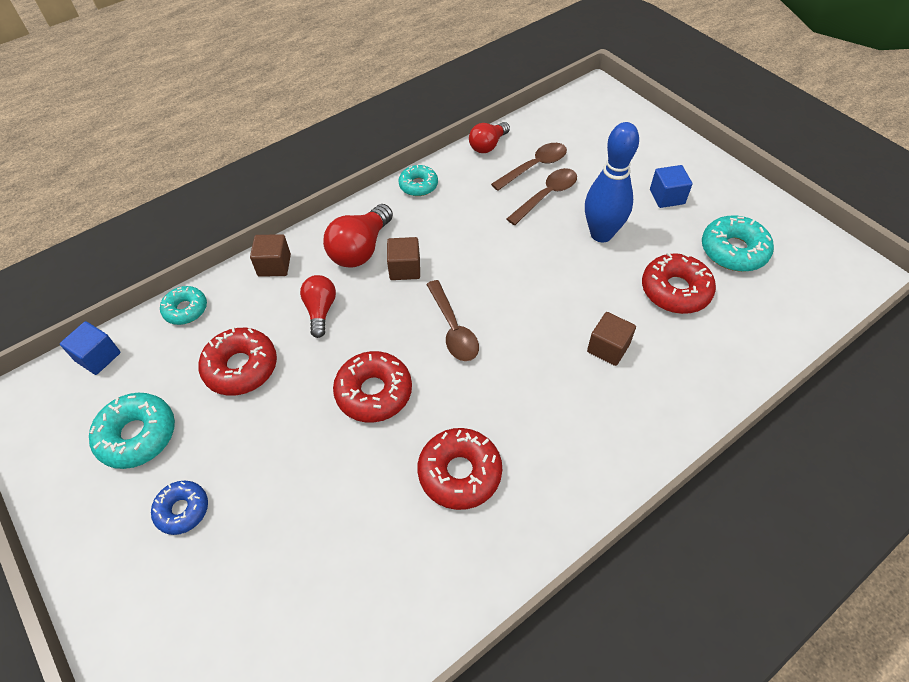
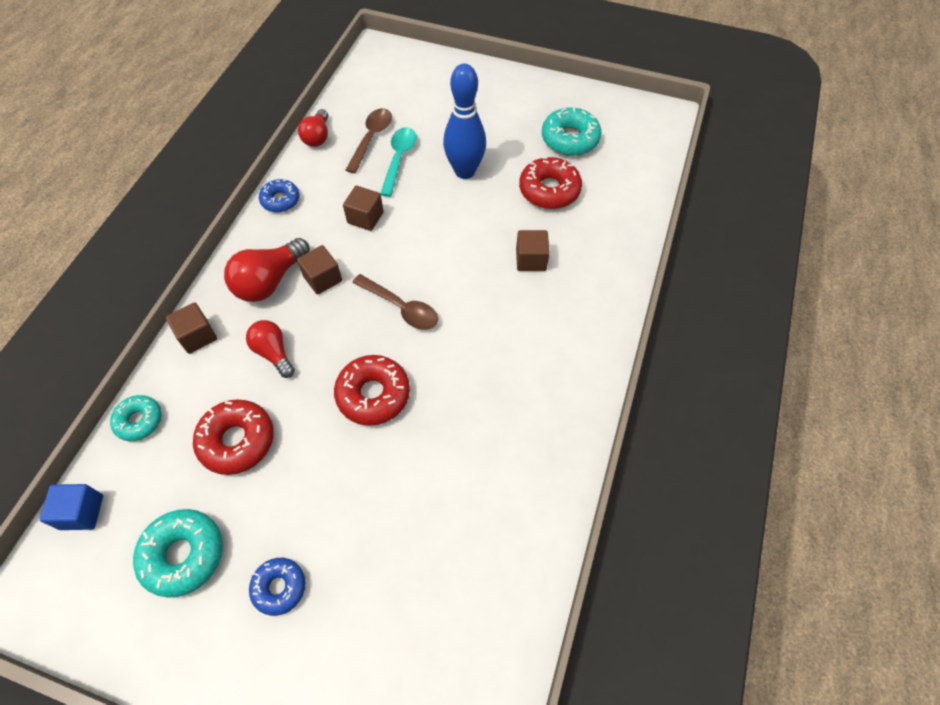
camera: 35 degrees left, 5 degrees up
(360, 249) = (269, 281): red light bulb -> red light bulb turned 45 degrees clockwise
(418, 185) = (280, 200): turquoise donut -> blue donut
(460, 473) = (488, 416): red donut -> none
(479, 233) = (365, 217): none -> brown cube
(546, 195) = (399, 159): brown spoon -> turquoise spoon
(667, 197) = (494, 117): blue cube -> none

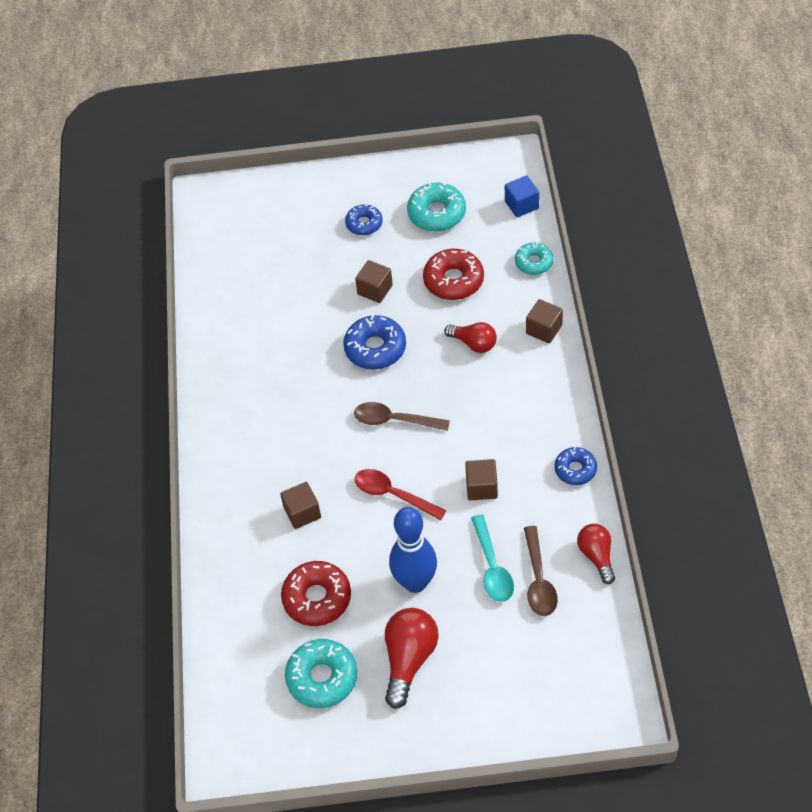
camera: 160 degrees right, 5 degrees down
(269, 281) = (522, 393): red light bulb -> red light bulb (409, 659)
(322, 278) = (479, 415): brown cube -> brown cube (375, 290)
(373, 394) = (375, 348): red donut -> blue donut
(443, 242) = (393, 494): none -> red spoon

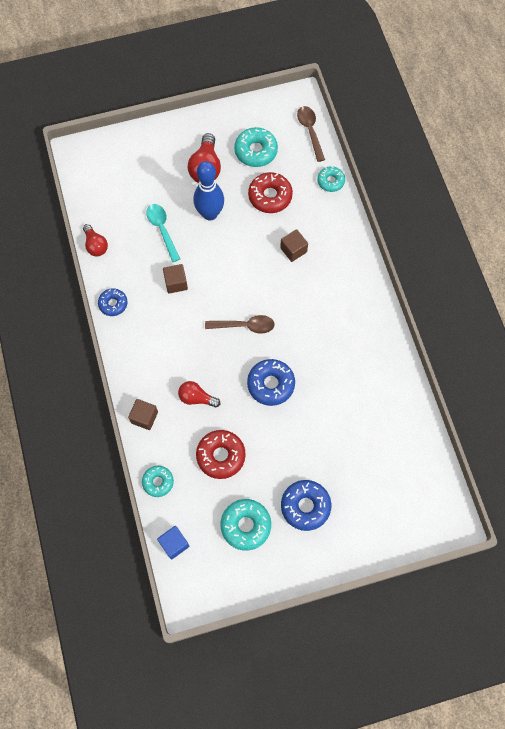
camera: 165 degrees right, 15 degrees up
(217, 610) = (330, 181): none -> turquoise donut
(364, 224) = (305, 506): blue donut -> blue donut, size x1.58
(375, 290) = (282, 439): brown cube -> none
(393, 494) = (235, 270): red spoon -> none
(538, 580) = (132, 225): brown spoon -> brown spoon (310, 131)

